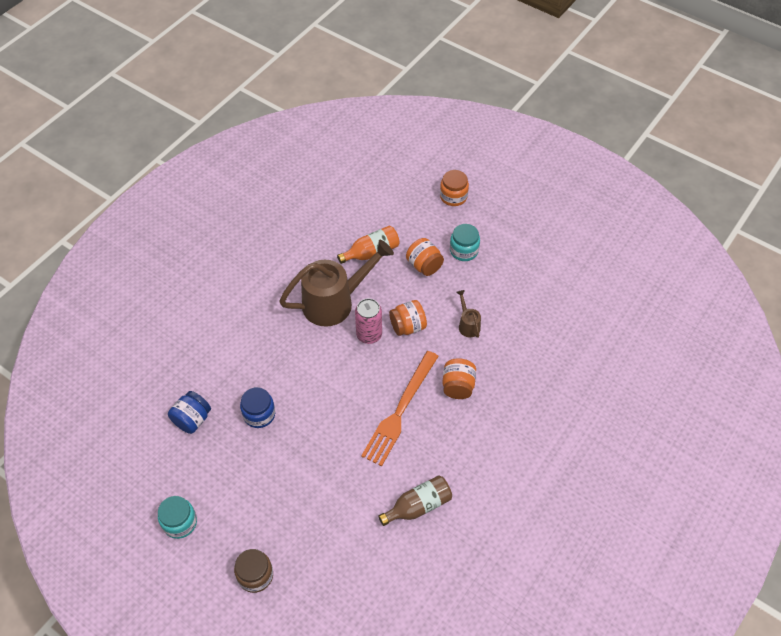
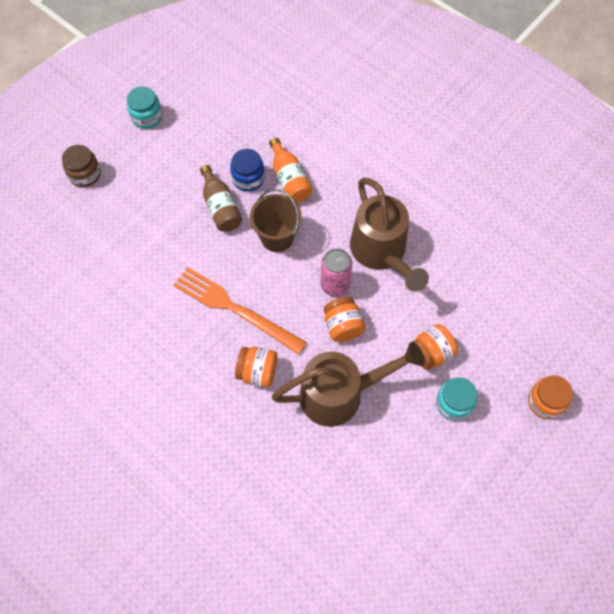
camera: 95 degrees right, 10 degrees up
(192, 419) = (250, 123): blue jar -> none
(324, 383) = (277, 237): none -> brown bucket
(371, 252) = (452, 295): orange bottle -> orange bottle (289, 179)
(418, 506) = (123, 316): brown bottle -> brown bottle (220, 207)
(468, 325) = (340, 394): brown watering can -> brown watering can, size x2.31

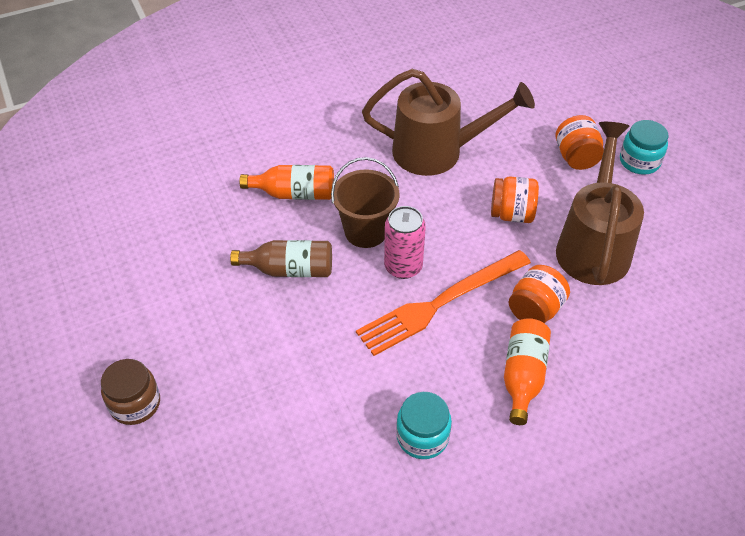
camera: 65 degrees left, 15 degrees down
(147, 117) = (97, 301): turquoise jar -> turquoise jar (422, 437)
(196, 382) = (523, 376): none -> orange bottle
(248, 178) = (267, 230): blue jar -> none
(335, 285) = (456, 203): pink can -> pink can (403, 267)
(545, 402) = (661, 99): orange jar -> none

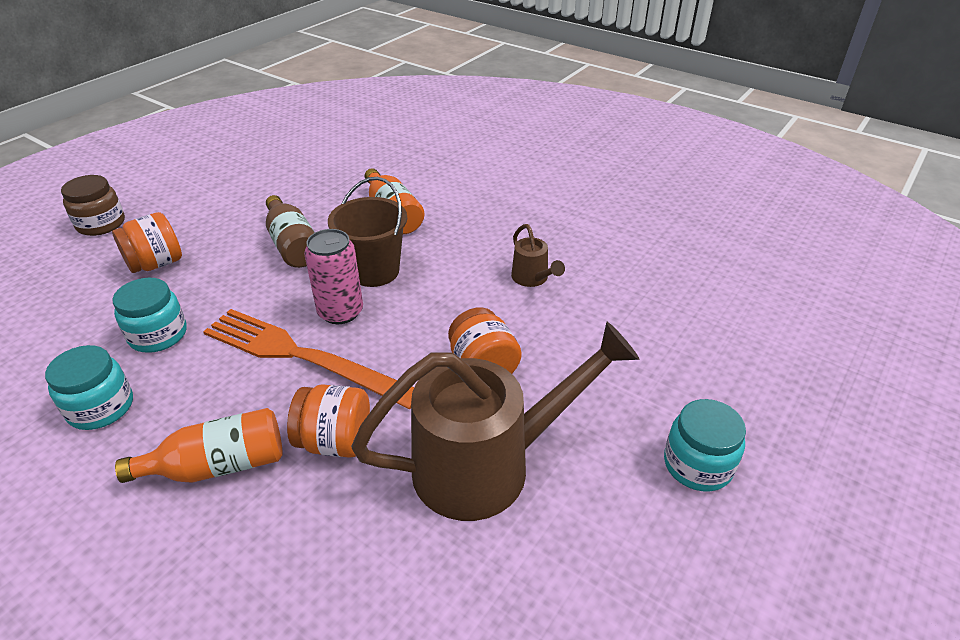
camera: 60 degrees right, 10 degrees down
(354, 386) = (158, 335): none -> turquoise jar
(438, 152) = (532, 279): brown watering can -> brown watering can, size x0.43
(576, 157) = (637, 394): orange jar -> orange jar (156, 264)

